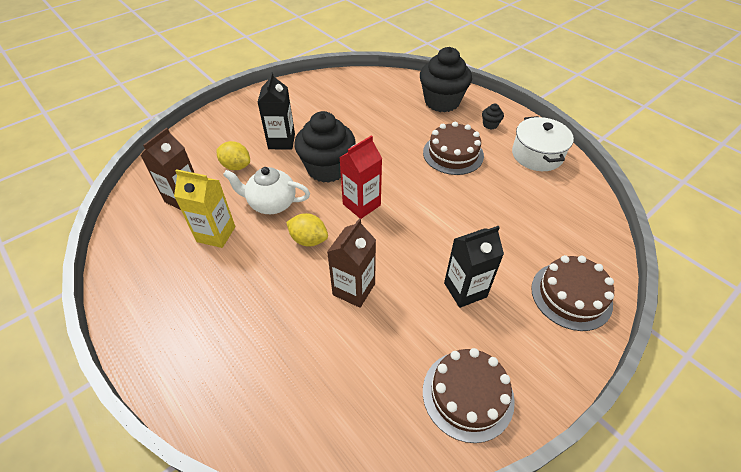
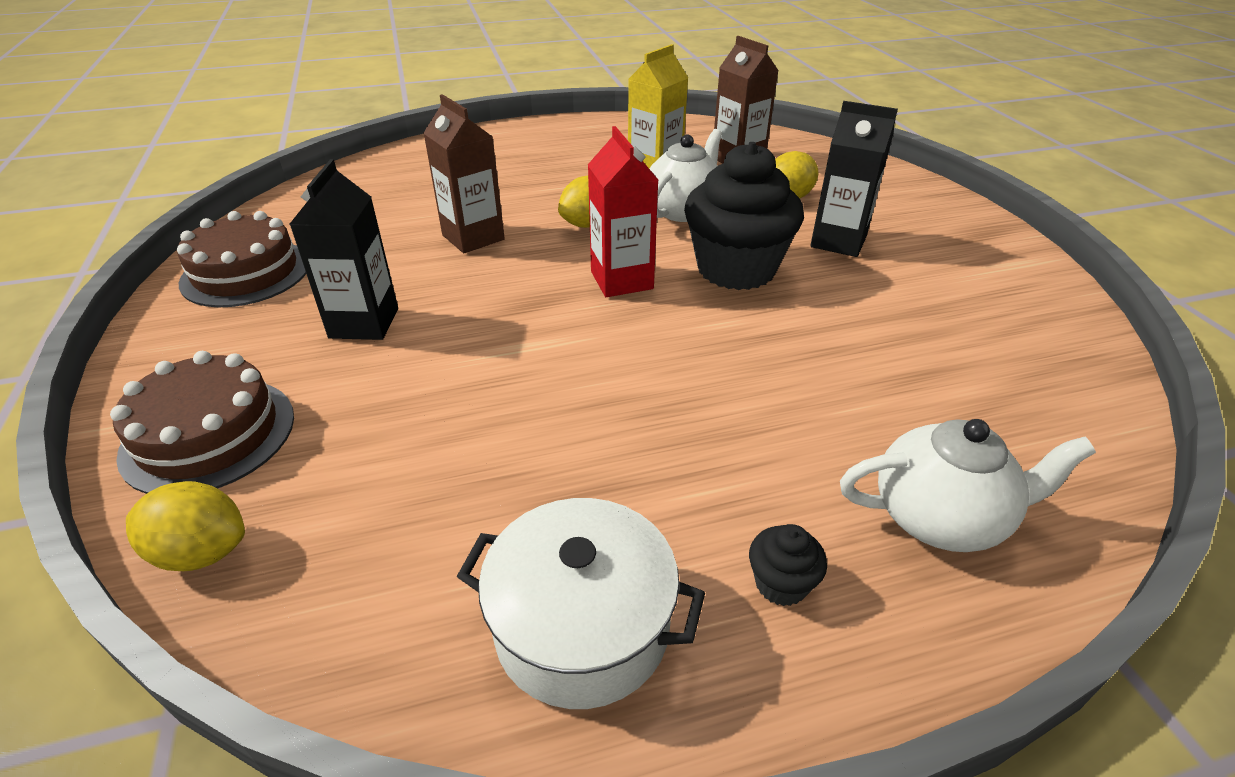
camera: 115 degrees right, 10 degrees down
(442, 102) = (939, 517): black cupcake -> white teapot
(453, 154) = (689, 442): brown cake -> none
(604, 252) = (202, 552): none -> yellow lemon

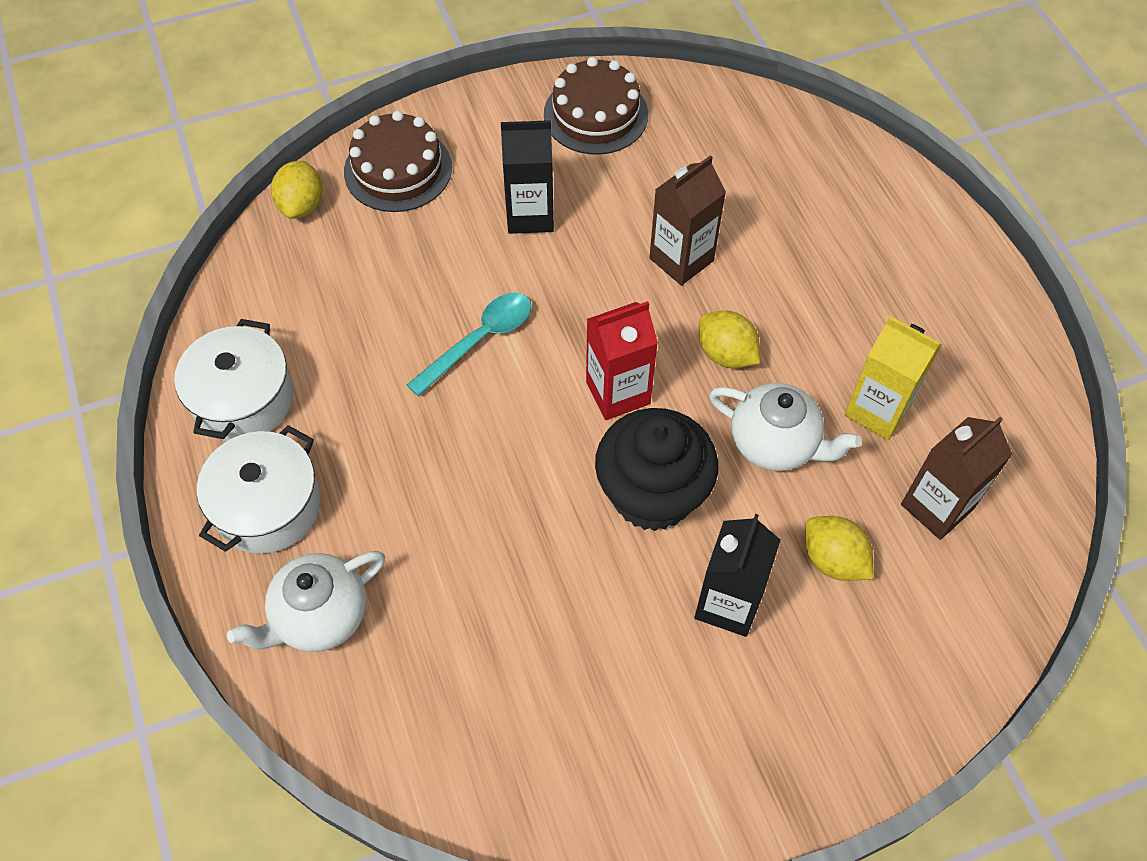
camera: 85 degrees right, 20 degrees up
(533, 367) = (479, 340): none -> turquoise spoon
(781, 583) = (268, 506): black cupcake -> white pot
(939, 517) = (320, 616): white teapot -> white teapot turned 60 degrees clockwise

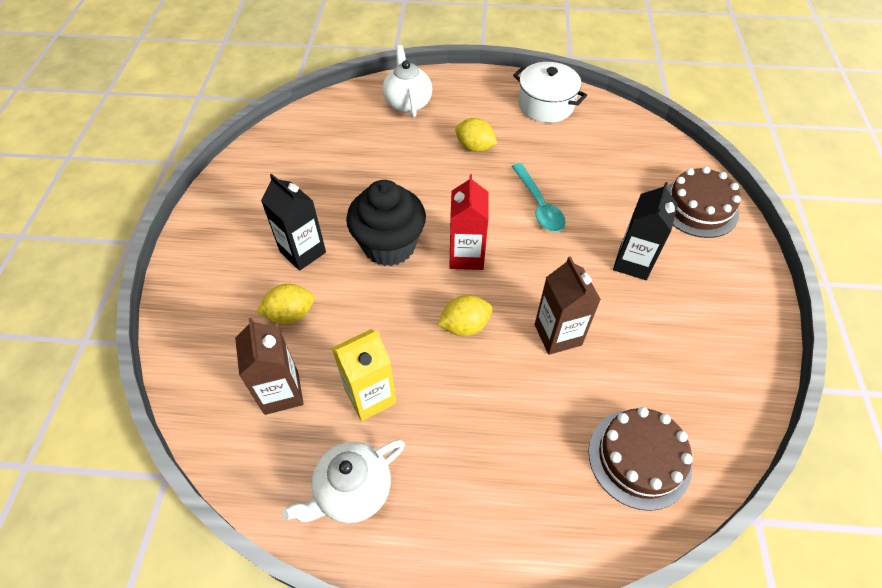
camera: 115 degrees right, 5 degrees down
(268, 506) = (477, 100): white pot -> none
(302, 205) = (680, 157): yellow lemon -> yellow lemon (475, 147)
(595, 114) = (726, 339): brown cake -> brown cake (639, 458)
(775, 443) = (383, 322): white teapot -> white teapot (352, 491)

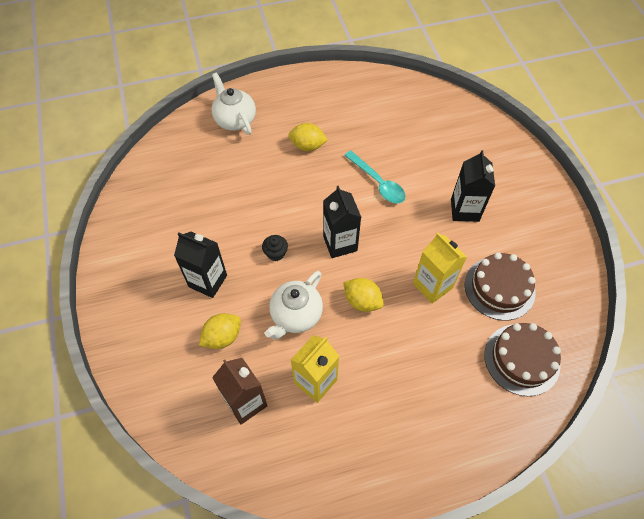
camera: 20 degrees left, 5 degrees up
(352, 491) = (334, 457): white teapot -> white teapot (296, 315)
(389, 245) = (275, 253): black cupcake -> black cupcake, size x0.40
(465, 326) = (362, 301): yellow lemon -> yellow lemon turned 75 degrees clockwise
(466, 256) = (340, 243): red carton -> black carton
(546, 105) = (349, 91): white pot -> none
(558, 335) = (432, 285): brown carton -> yellow carton
(698, 208) = (495, 150): brown cake -> brown cake (499, 288)

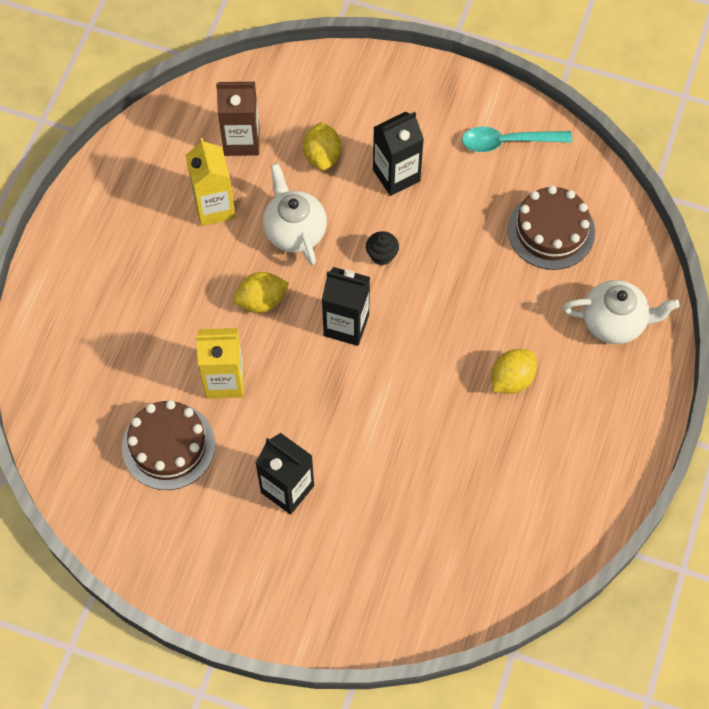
camera: 125 degrees right, 5 degrees up
(378, 183) = (397, 421): turquoise spoon -> turquoise spoon (508, 142)
(521, 359) = (83, 403): brown cake -> brown cake (551, 231)

